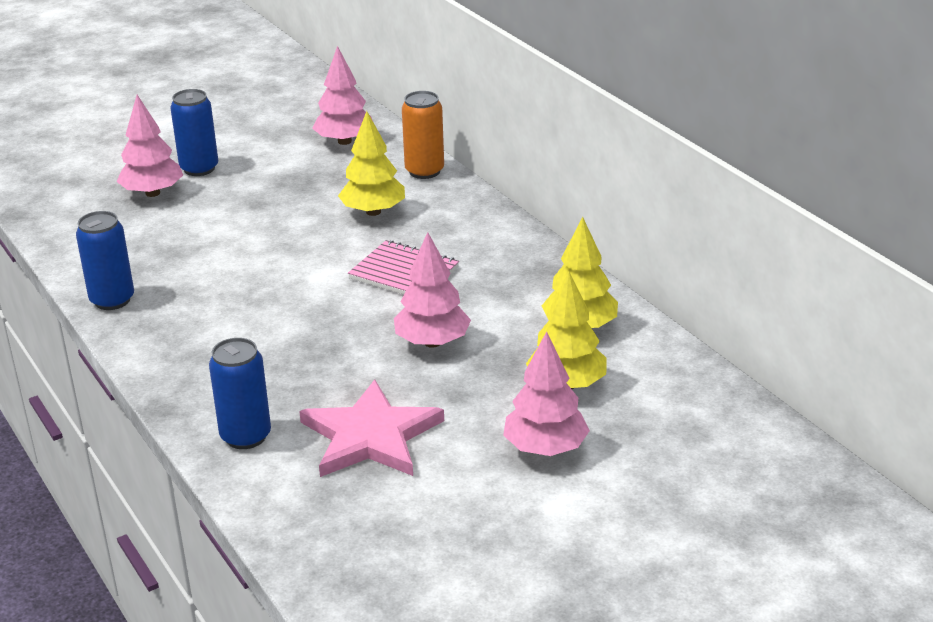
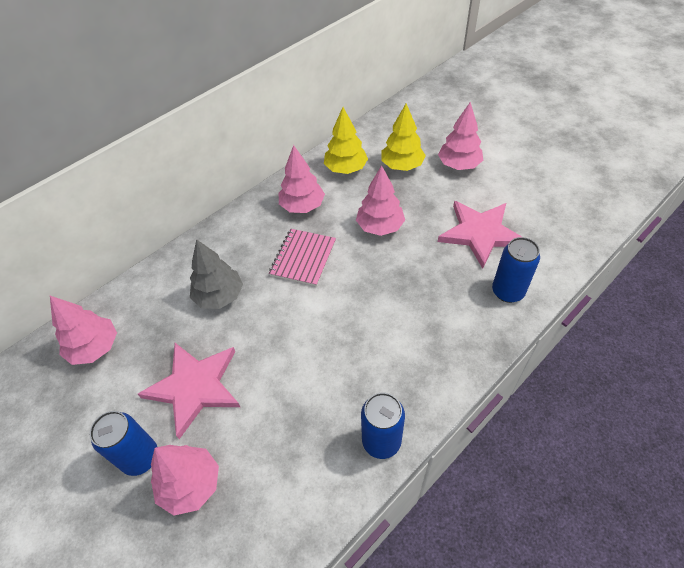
camera: 100 degrees left, 20 degrees up
(257, 195) = (194, 387): none -> pink star
(373, 212) = (219, 296): yellow tree -> grey tree
(424, 171) = (154, 279): orange can -> none
(507, 280) = (302, 206): none -> pink tree

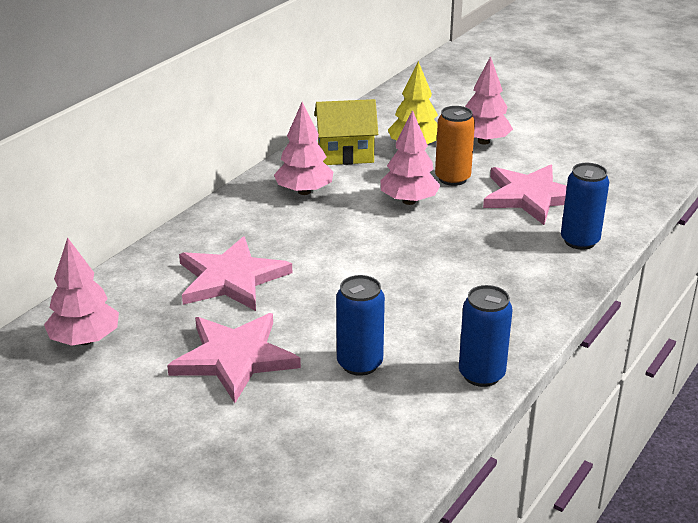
camera: 15 degrees left, 20 degrees down
(140, 458) = (192, 424): blue can -> blue can (359, 364)
(191, 485) = (267, 438): pink tree -> none
(219, 296) = (231, 278): grey tree -> pink star
(303, 258) = (324, 236): pink notebook -> none
(345, 169) = (345, 154): yellow tree -> yellow house
(422, 205) = (452, 178): none -> orange can

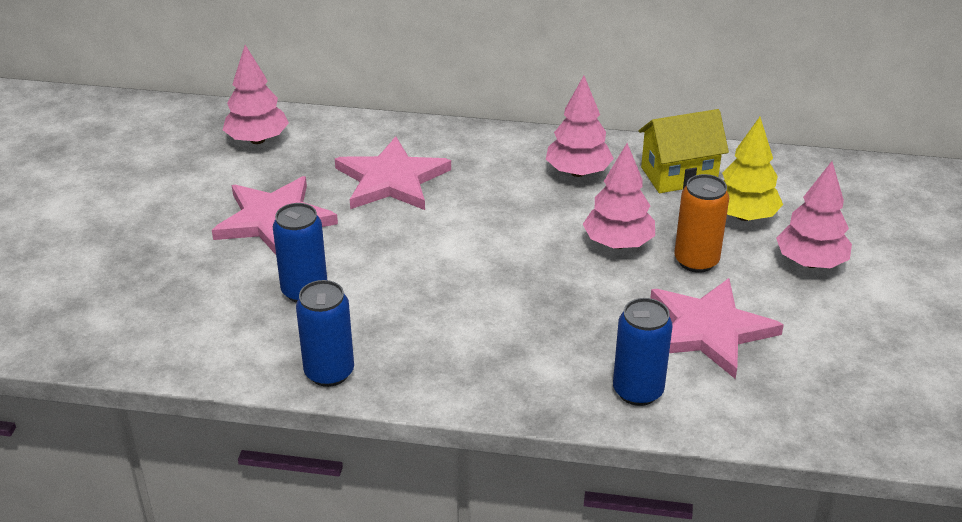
camera: 65 degrees right, 5 degrees up
(345, 154) = (678, 175): yellow house -> yellow house turned 75 degrees counterclockwise

